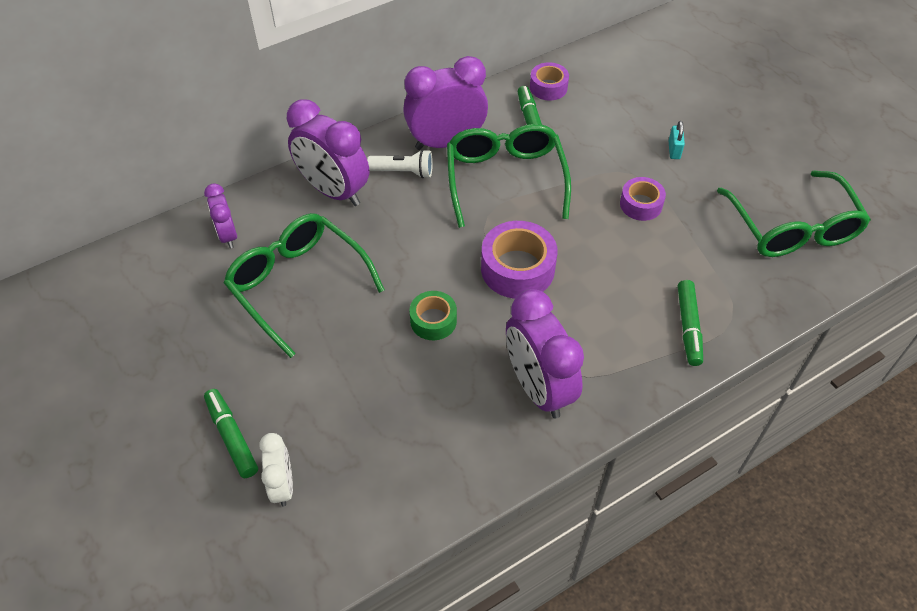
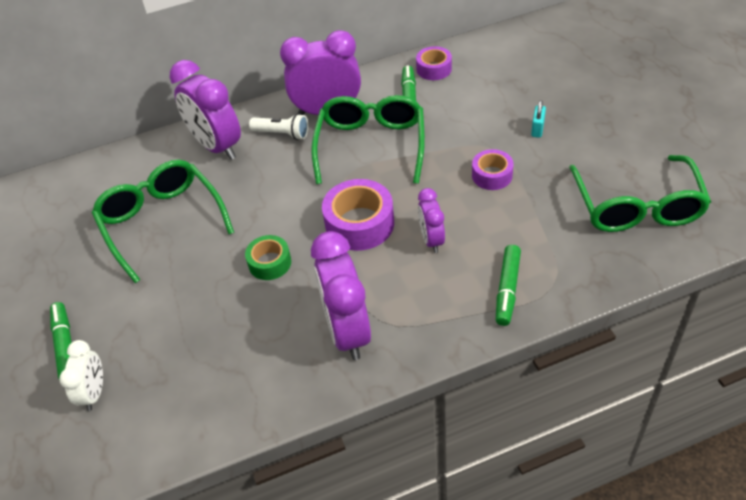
camera: 15 degrees right, 5 degrees down
(227, 235) = (116, 177): purple clock -> purple clock (431, 240)

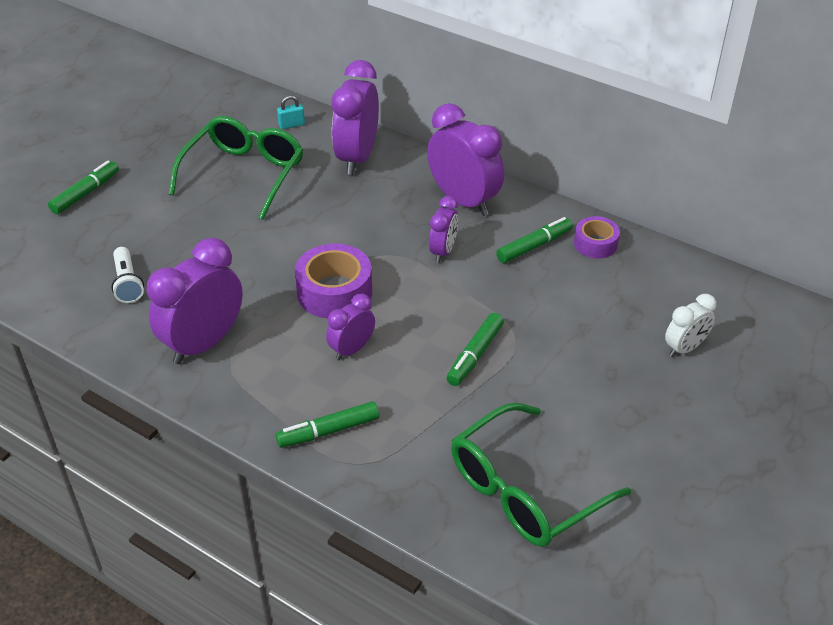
camera: 50 degrees right, 5 degrees down
(94, 392) = (53, 232): white clock -> white clock (685, 348)
(270, 263) = (246, 259): green tape -> none
(282, 134) = (407, 188): white flashlight -> white flashlight (127, 283)
(371, 145) = (443, 251): green glasses -> purple clock
(492, 175) = (475, 355): purple tape -> green marker
(537, 129) = (575, 361): turquoise padlock -> turquoise padlock (291, 125)

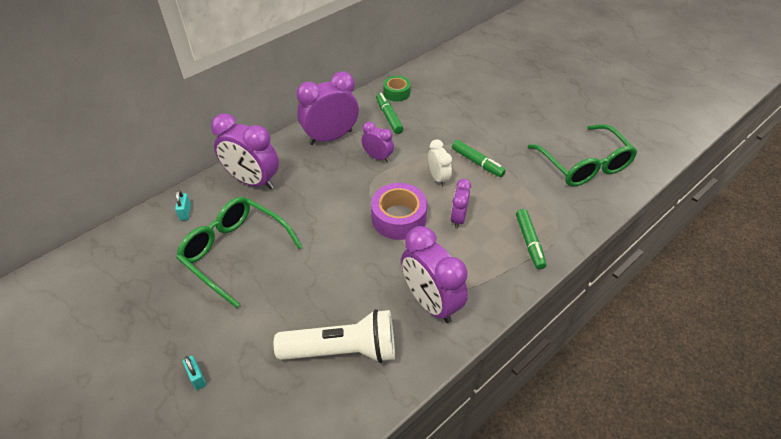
camera: 75 degrees left, 5 degrees up
(86, 193) = (197, 377): green marker -> turquoise padlock
(127, 283) = (342, 350): white flashlight -> white flashlight, size x1.88
(352, 349) = (458, 218): purple clock -> purple clock turned 45 degrees clockwise
(595, 244) = (396, 93): purple tape -> green tape
(685, 348) = (491, 83): white clock -> white clock (438, 178)

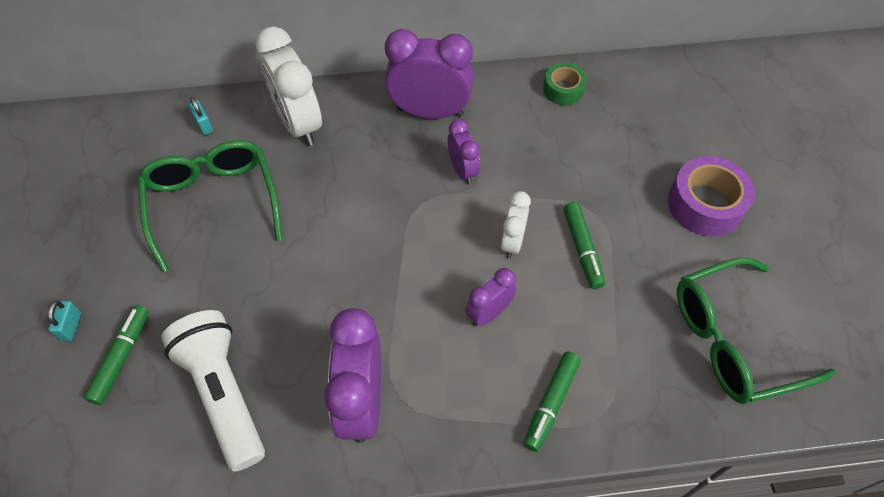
camera: 35 degrees right, 10 degrees up
(185, 212) = (204, 125): turquoise padlock -> turquoise padlock turned 60 degrees counterclockwise
(253, 181) = (299, 124): purple clock -> white clock
(342, 350) = (223, 393): white flashlight -> white flashlight turned 150 degrees counterclockwise
(389, 117) = (524, 120): green marker -> green marker (122, 357)
(398, 218) = (418, 268): purple tape -> purple tape (705, 204)
(584, 165) = (732, 340): green glasses -> green glasses turned 60 degrees clockwise

